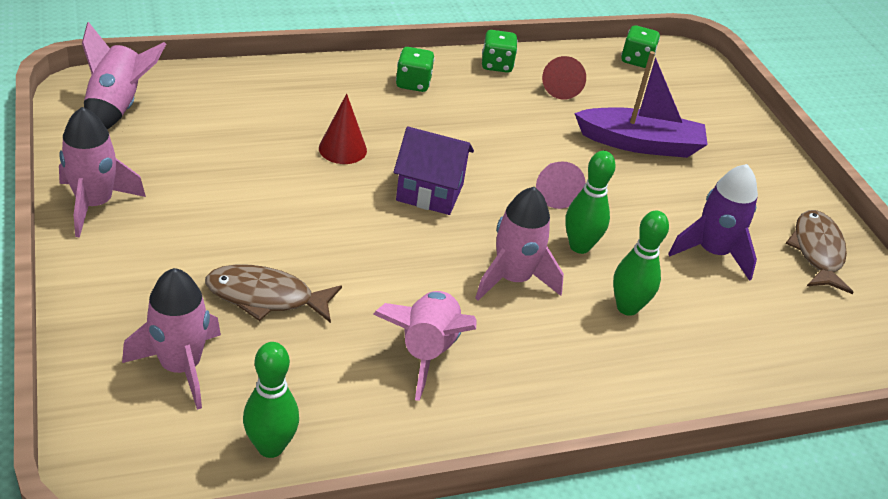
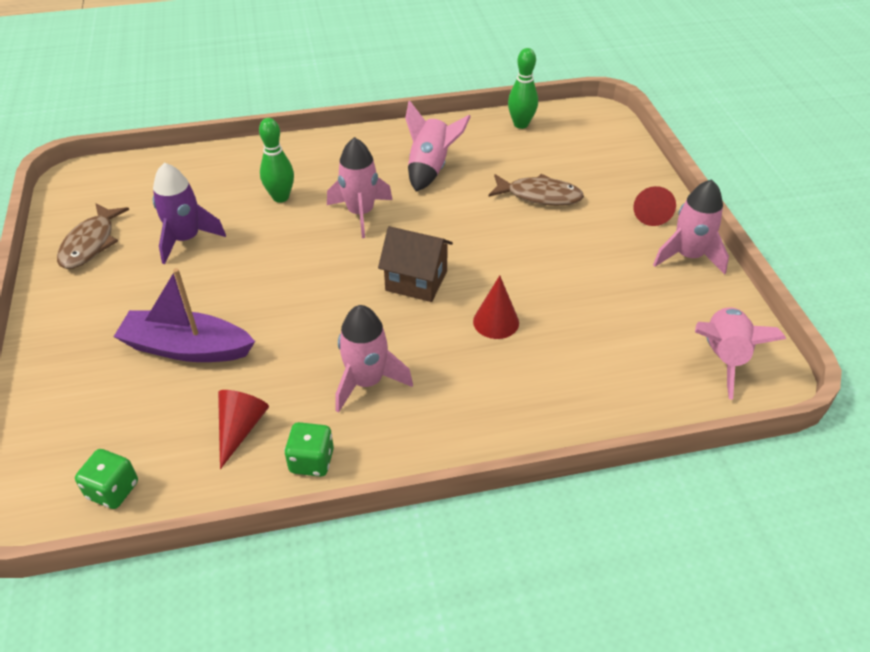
camera: 170 degrees left, 5 degrees up
(113, 265) = (651, 212): none -> red cone
(180, 367) = (582, 157): pink rocket -> pink rocket (367, 381)
(413, 83) = (421, 418): green dice -> none
(429, 192) = (416, 281): purple house -> brown house
(554, 192) = (301, 287): pink cone -> none
(579, 246) = (298, 239): green bowling pin -> none

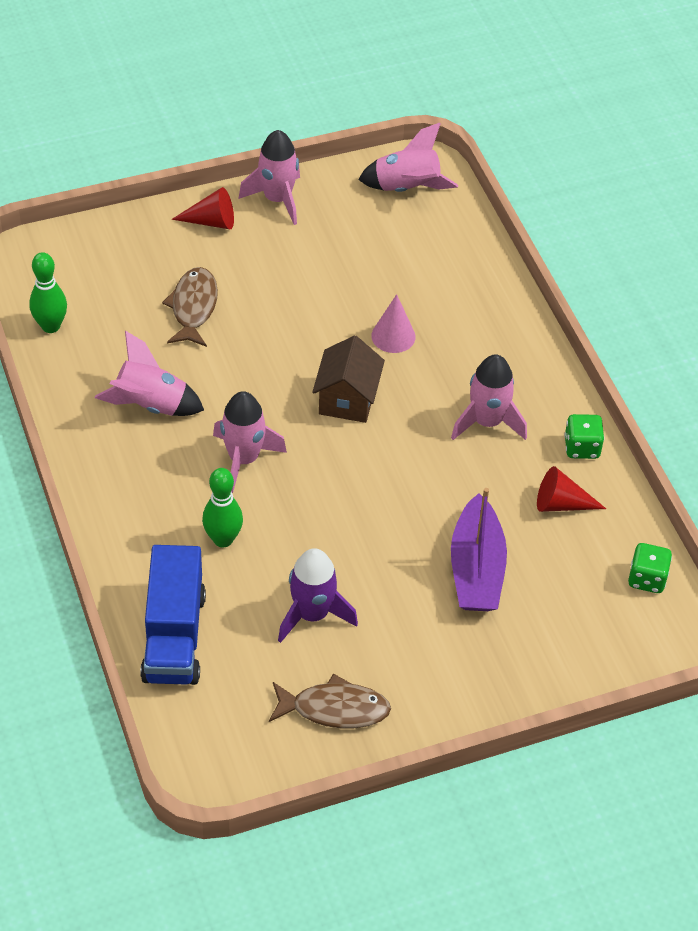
camera: 100 degrees left, 5 degrees up
(200, 169) = (174, 636): none -> blue truck
(496, 322) = (393, 336): red cone -> pink cone

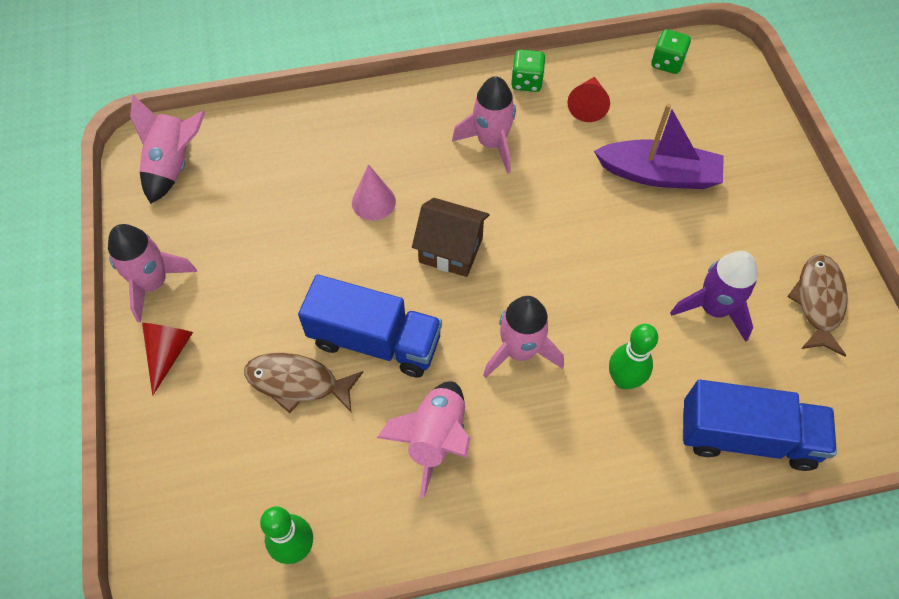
camera: 80 degrees left, 10 degrees up
(240, 354) = (375, 341): none -> blue truck

